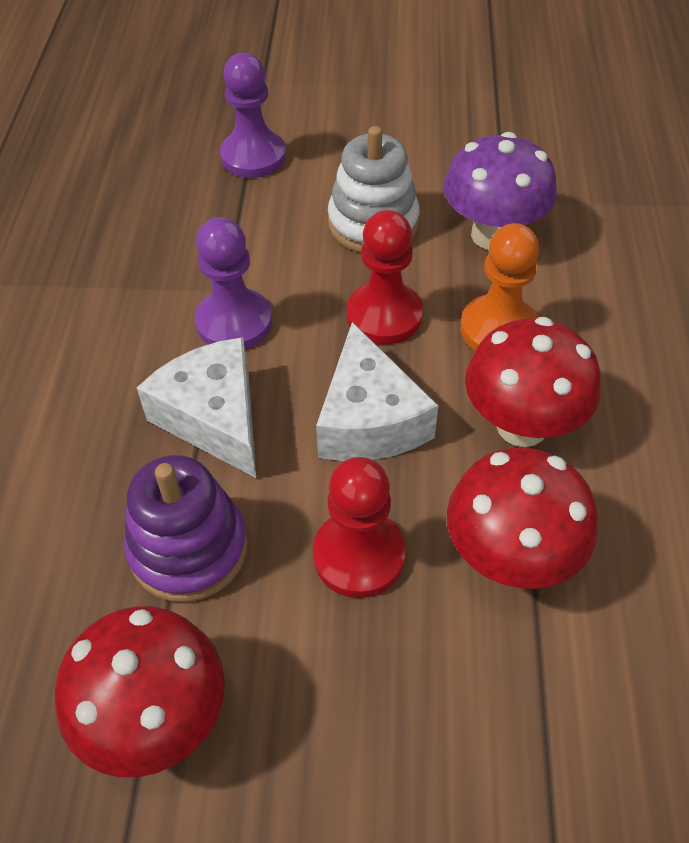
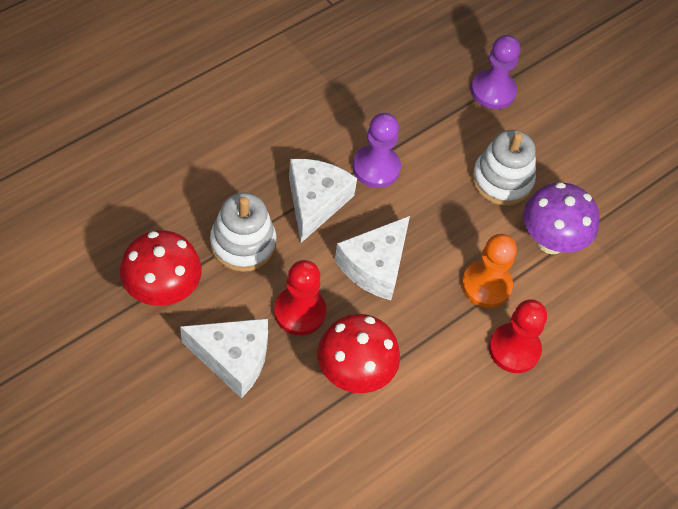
camera: 40 degrees right, 5 degrees up
(188, 548) = (243, 244): purple stacking toy -> white stacking toy
(358, 702) = (233, 359): none -> white cheese
(384, 315) = (444, 229): red pawn -> red pawn (514, 349)
(521, 426) = (434, 333): red mushroom -> none

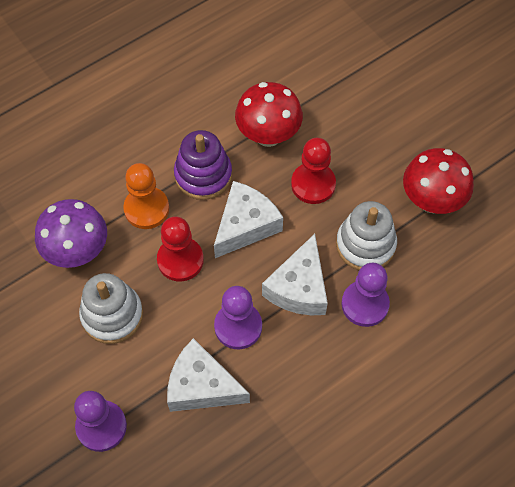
camera: 170 degrees left, 5 degrees up
(233, 359) = (367, 146): white cheese -> white cheese (201, 386)
(247, 185) = (365, 304): none -> purple pawn
(428, 324) = (203, 175): none -> purple stacking toy
(514, 349) = (132, 155): red pawn -> red pawn (180, 260)

